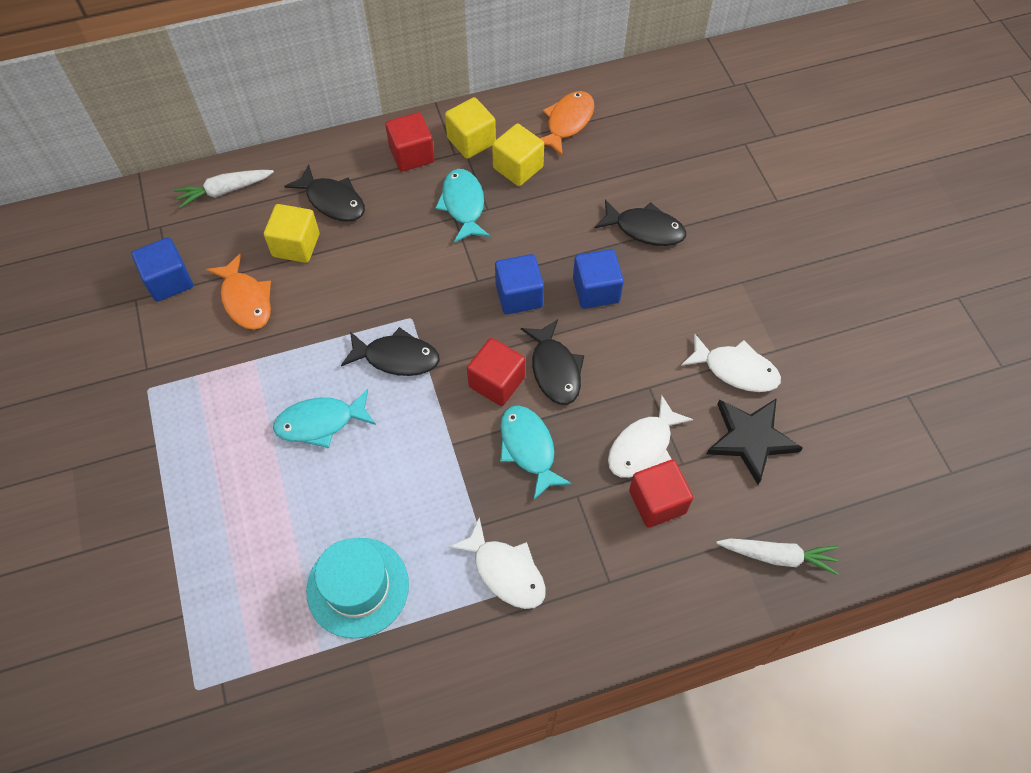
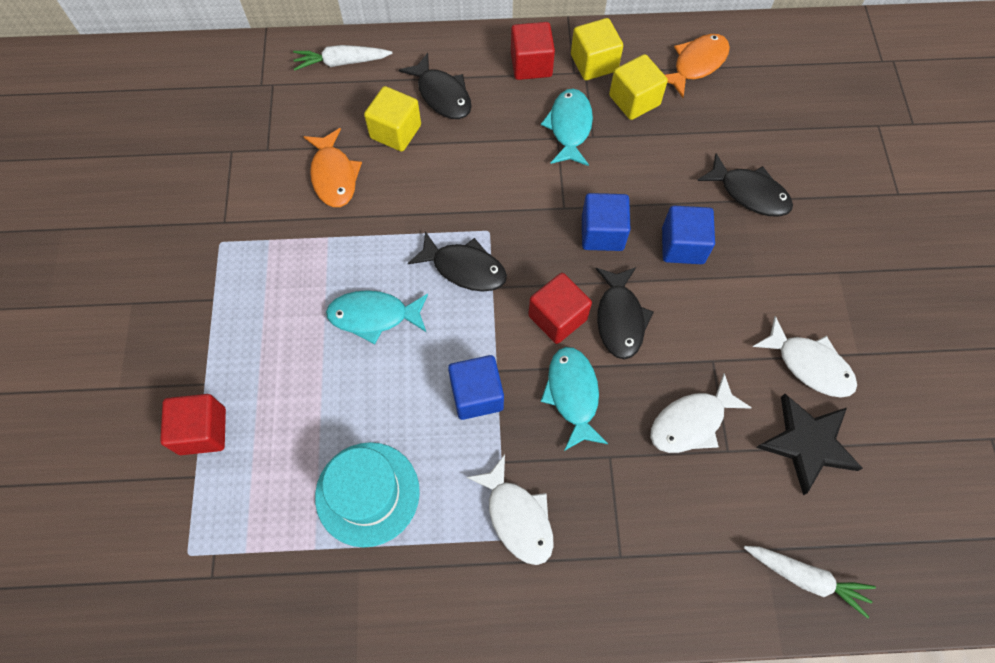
camera: 15 degrees right, 5 degrees up
(169, 281) = (267, 140): blue cube -> blue cube (476, 395)
(657, 502) = (691, 485): red cube -> red cube (202, 431)

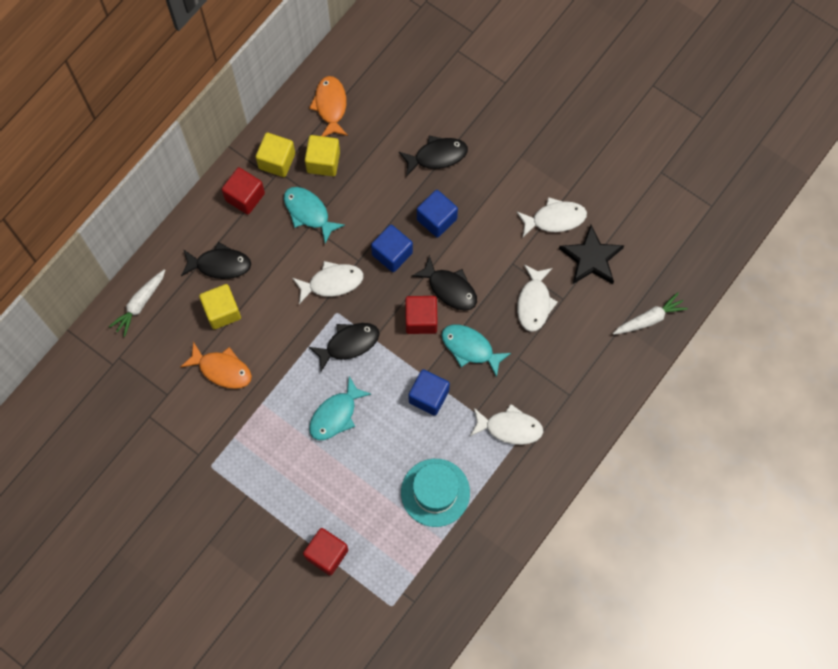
camera: 50 degrees left, 5 degrees up
(516, 202) = (332, 282): none -> white fish

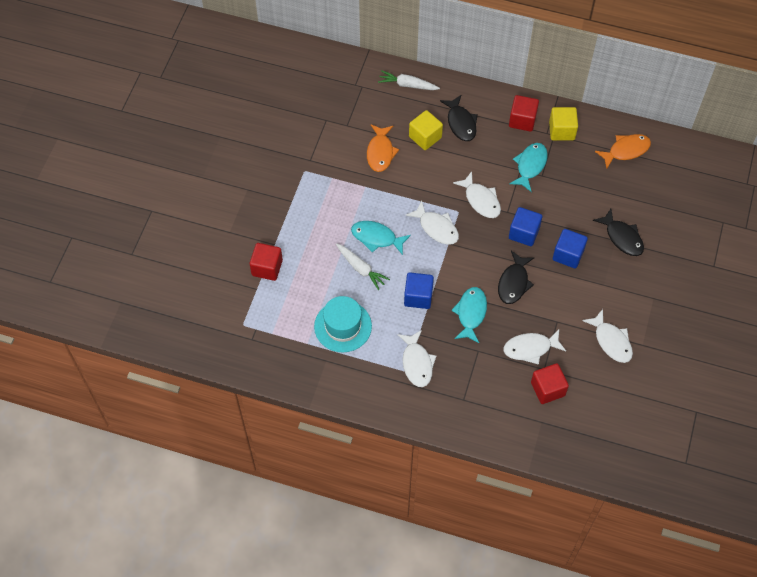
camera: 70 degrees right, 10 degrees down
(323, 162) = (577, 161): yellow cube -> none
(349, 344) = (436, 228): black fish -> white fish
(421, 319) = (479, 271): red cube -> red cube (547, 389)
(591, 258) = (590, 380): black star -> none
(649, 319) = (557, 442): white carrot -> white carrot (361, 268)

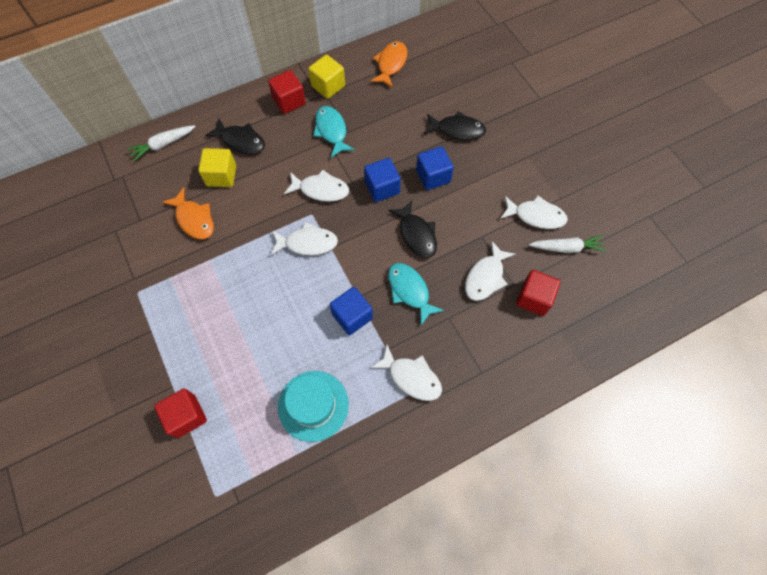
camera: 45 degrees left, 5 degrees up
(361, 268) = (277, 336): white carrot -> white carrot (566, 248)
(376, 238) = (264, 296): turquoise fish -> none

